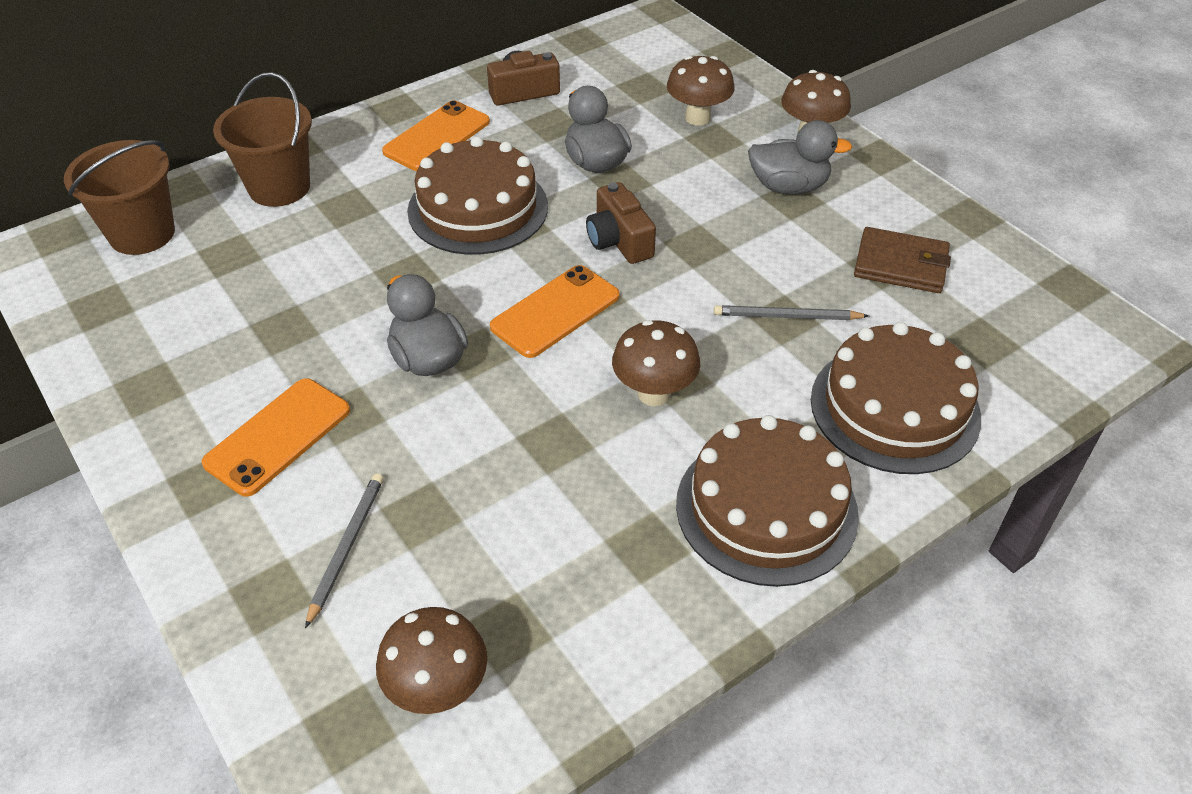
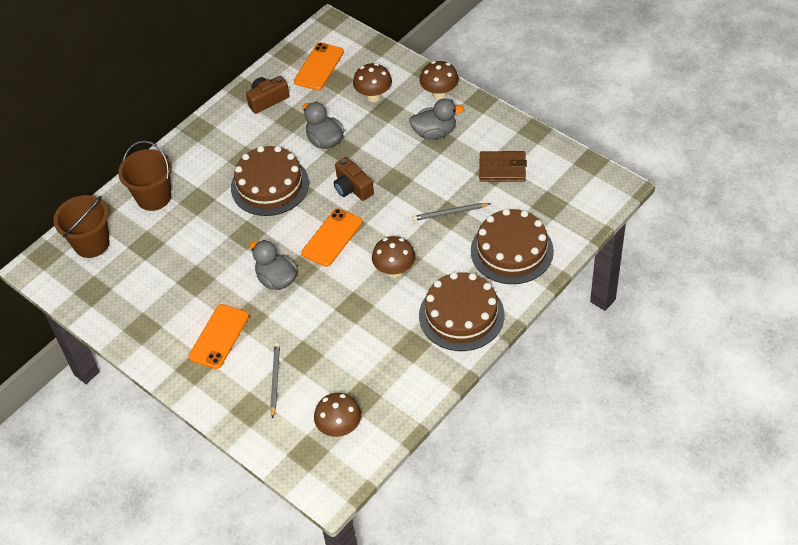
camera: 10 degrees left, 5 degrees up
(437, 137) = (229, 143): orange phone -> orange phone (319, 67)

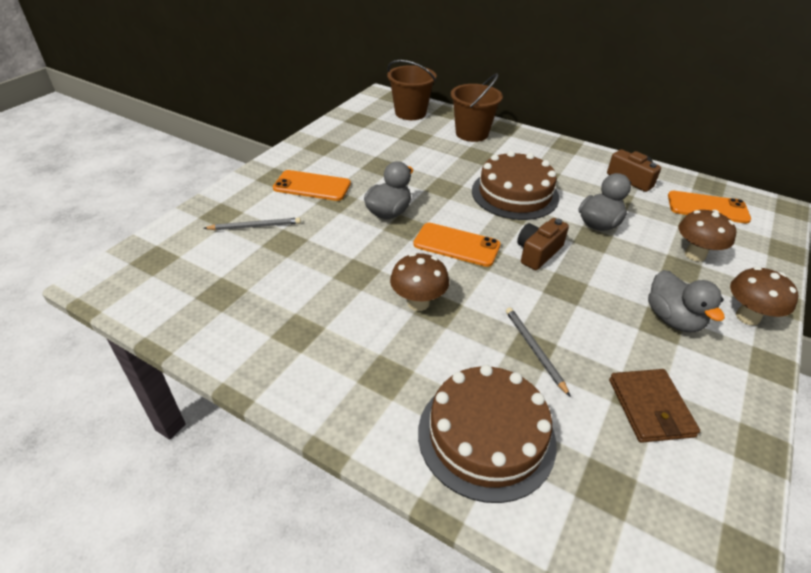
camera: 75 degrees right, 10 degrees down
(339, 428) = (180, 280): brown mushroom -> none
(461, 315) = (351, 381): brown cake -> none

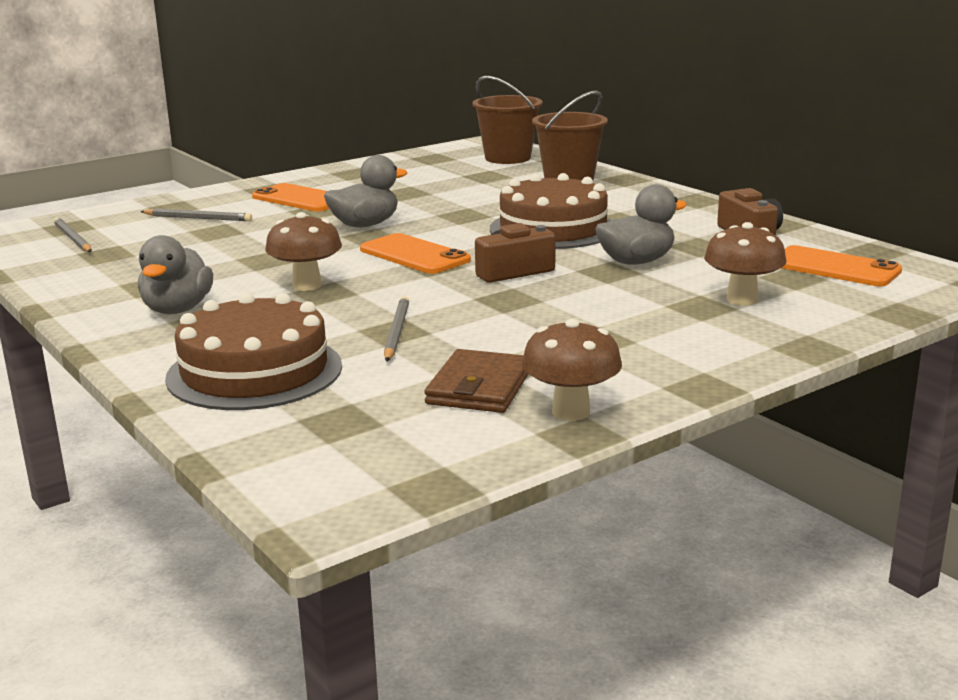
camera: 25 degrees right, 20 degrees down
(173, 277) = (73, 239): none -> grey pencil
(673, 319) = (619, 338): grey duck -> grey duck (177, 310)
(747, 317) = (735, 352): brown mushroom -> brown mushroom (571, 412)

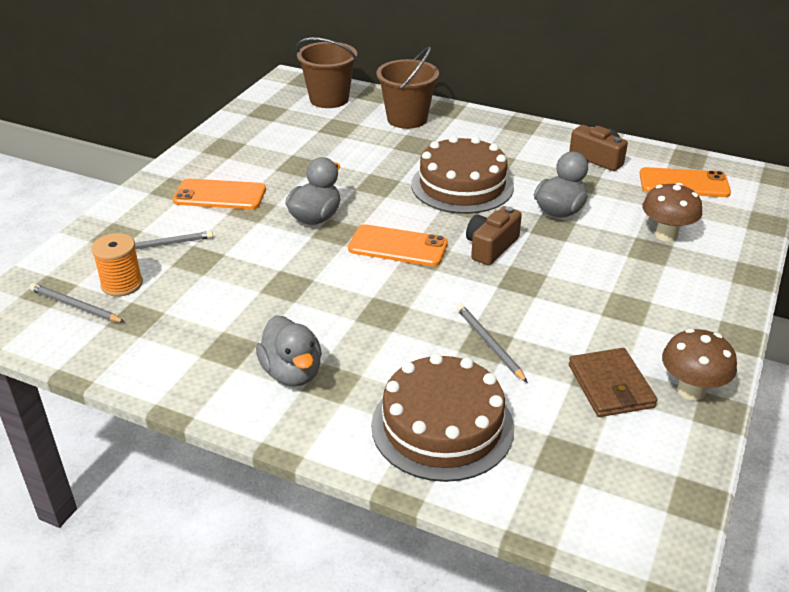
camera: 30 degrees left, 15 degrees up
(129, 234) = (122, 284): none -> orange spool
(307, 285) = (360, 309): brown mushroom -> none

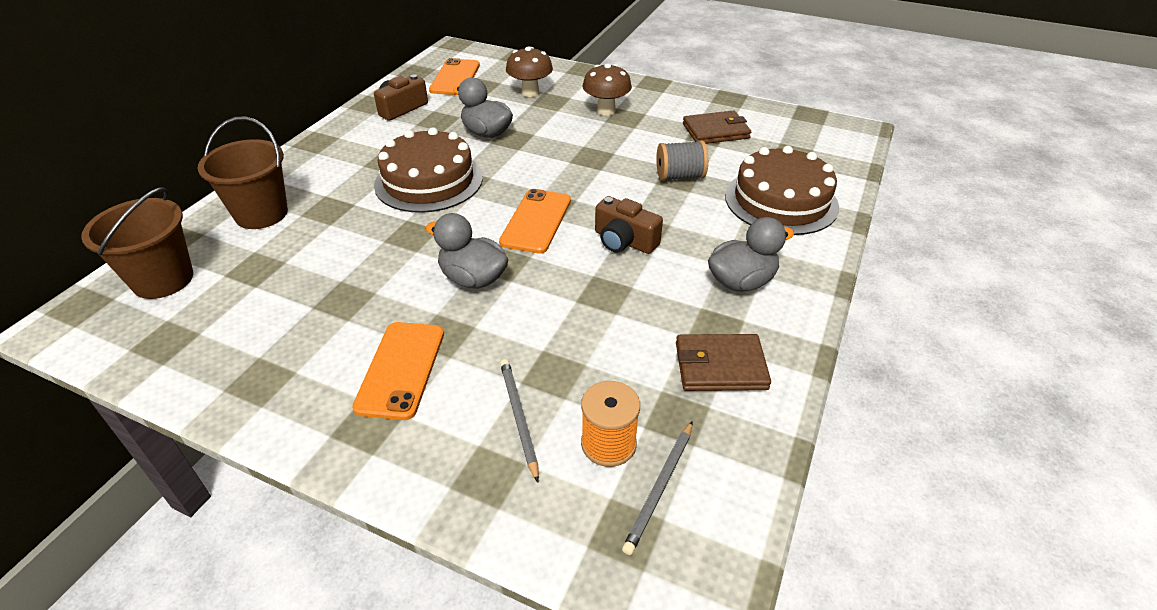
camera: 90 degrees left, 5 degrees up
(181, 346) = (720, 366): none -> brown wallet
(489, 344) = (679, 176): grey pencil -> grey spool
(491, 247) = (541, 169): brown camera -> brown camera (624, 241)
(691, 390) = (712, 104): brown mushroom -> brown mushroom (606, 111)

